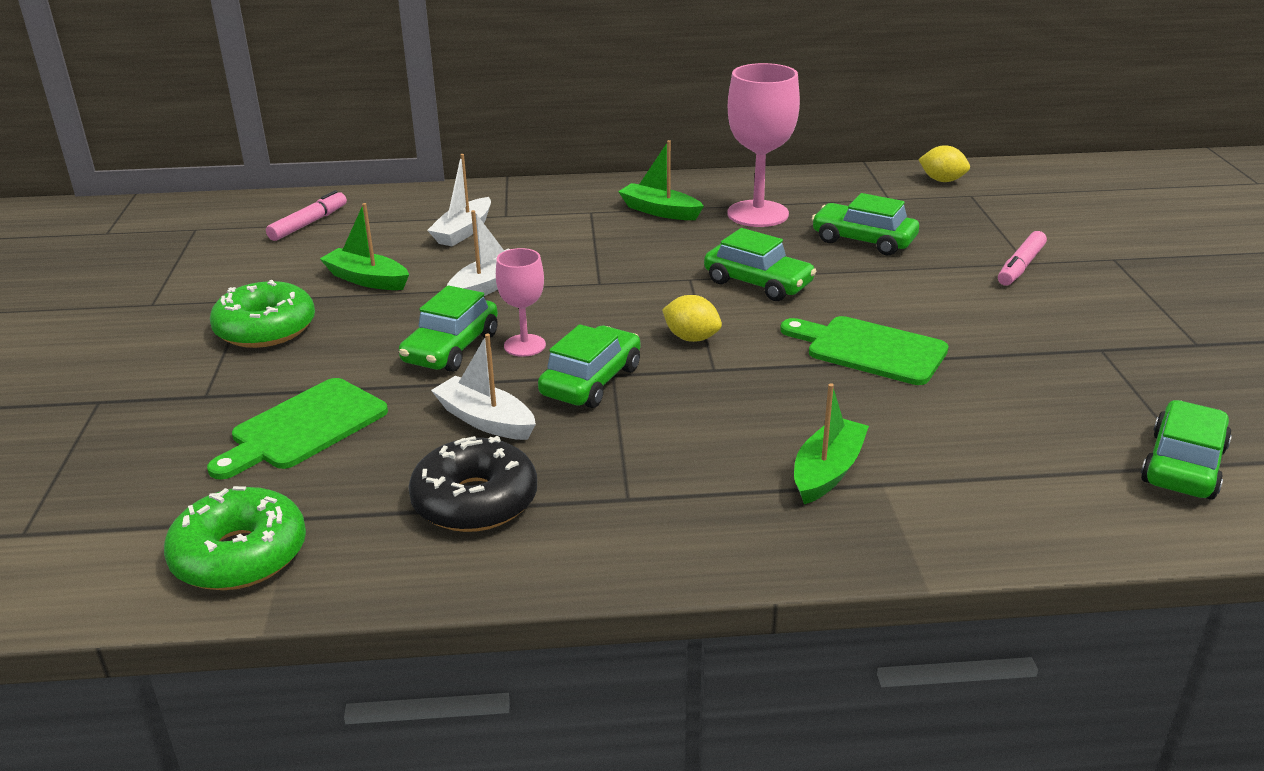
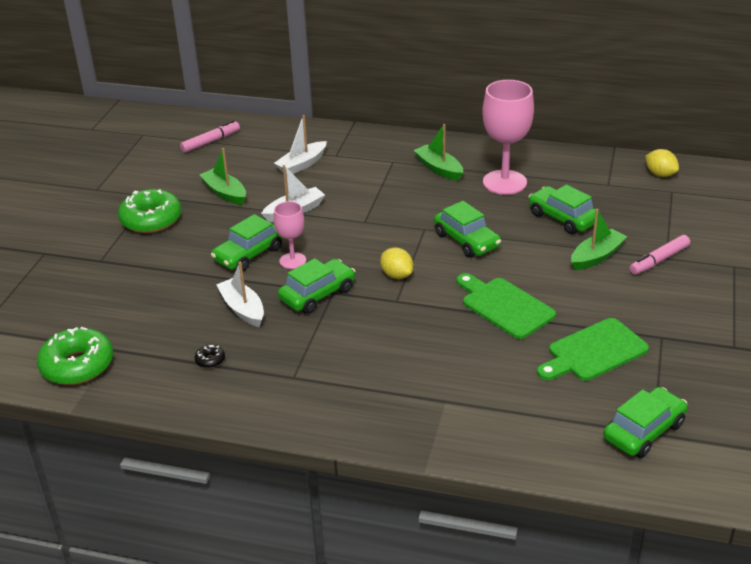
camera: 20 degrees right, 5 degrees up
(304, 427) = (142, 293): green cutting board -> green cutting board (593, 352)
(475, 501) = (210, 360): black donut -> black donut, size x0.41
(827, 472) = (418, 386): green boat -> green boat (596, 256)

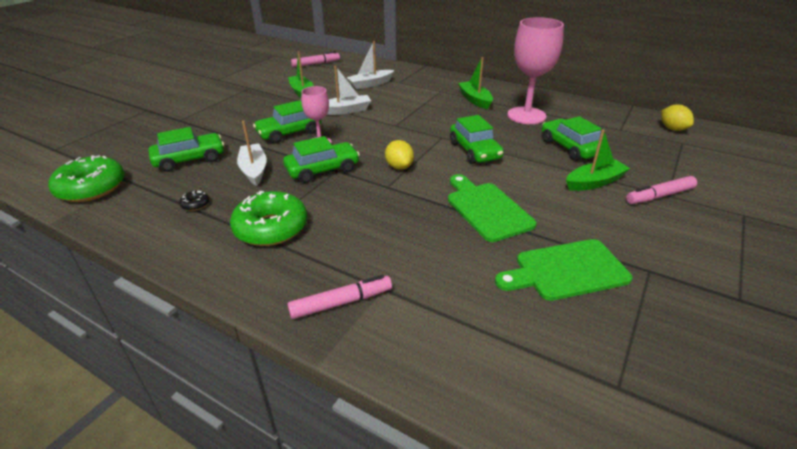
camera: 15 degrees right, 0 degrees up
(151, 219) = (237, 101): green donut -> green donut (271, 228)
(415, 420) = (341, 302): none -> pink marker
(644, 431) = (605, 381): green car -> green car (189, 159)

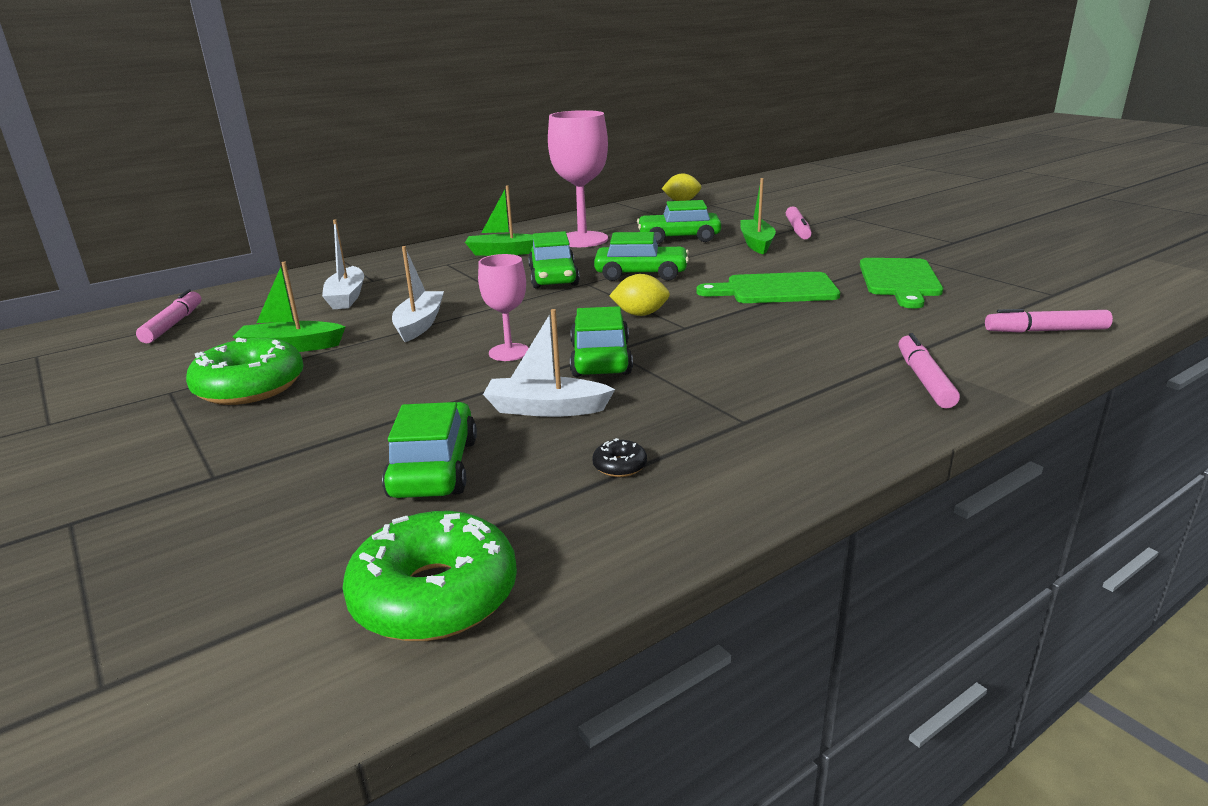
camera: 65 degrees left, 10 degrees down
(271, 228) = (738, 407): green donut -> green donut (250, 387)
(289, 133) = (443, 371): green car -> green car (554, 277)
(493, 378) = (1046, 331): none -> pink marker

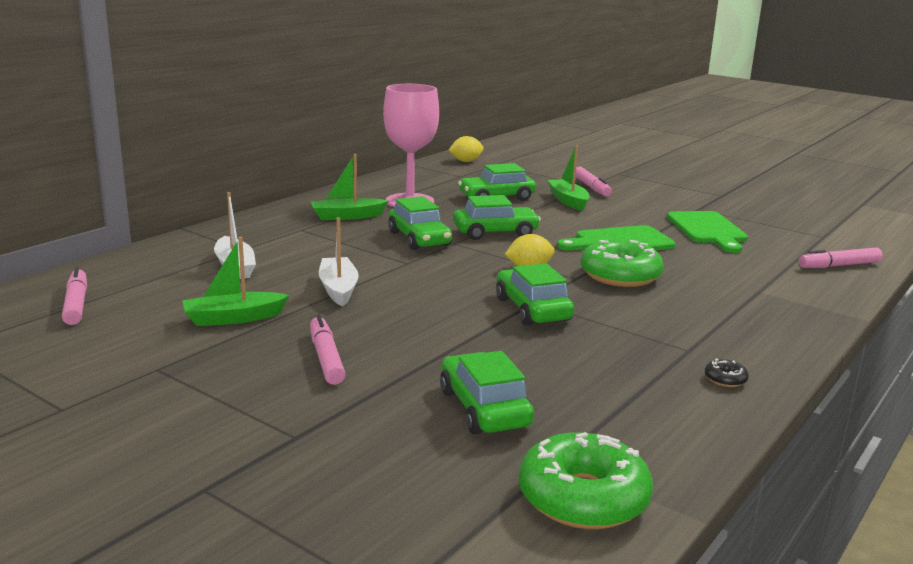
camera: 20 degrees left, 5 degrees down
(250, 387) = (236, 357): green donut -> green donut (620, 275)
(509, 352) = (448, 309): pink goblet -> none
(546, 409) = (528, 353): white boat -> none
(620, 466) = (628, 391): black donut -> black donut (725, 379)
(924, 380) = (787, 308): pink marker -> pink marker (326, 358)

